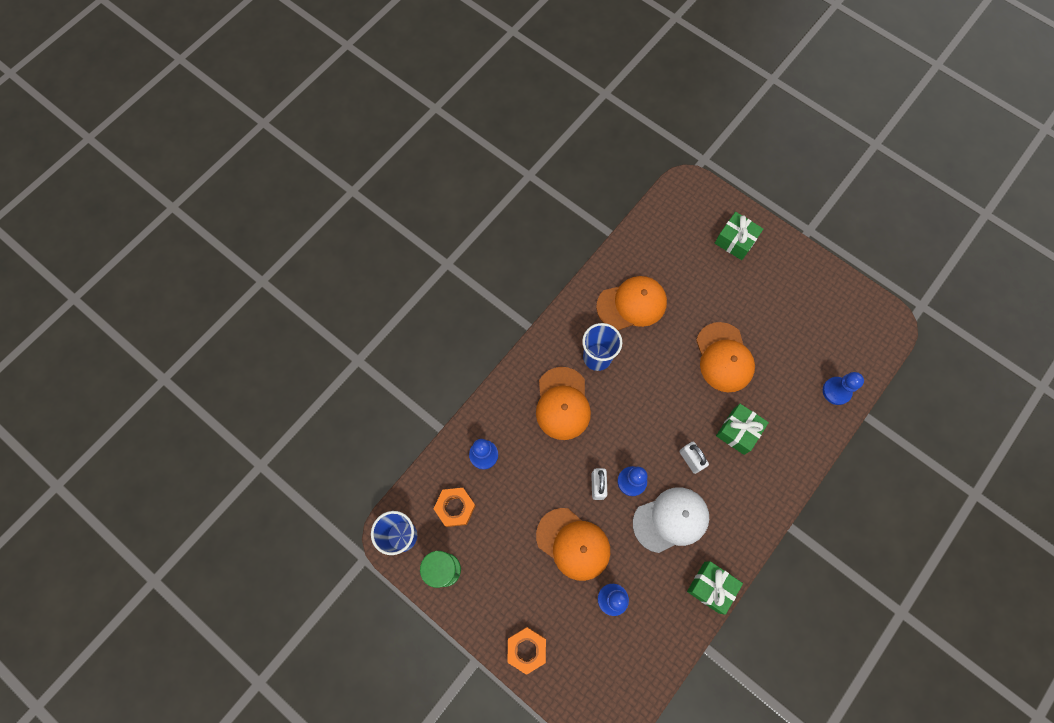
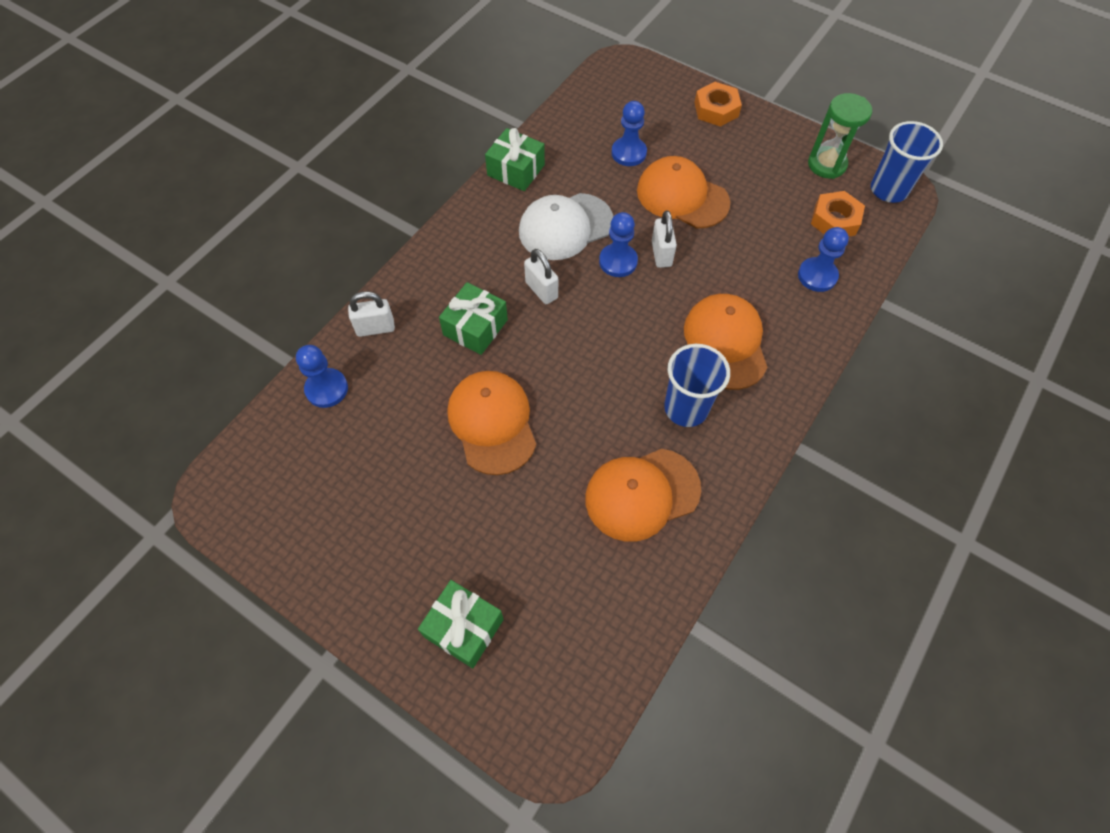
camera: 175 degrees right, 10 degrees down
(810, 437) = (375, 328): none -> white padlock

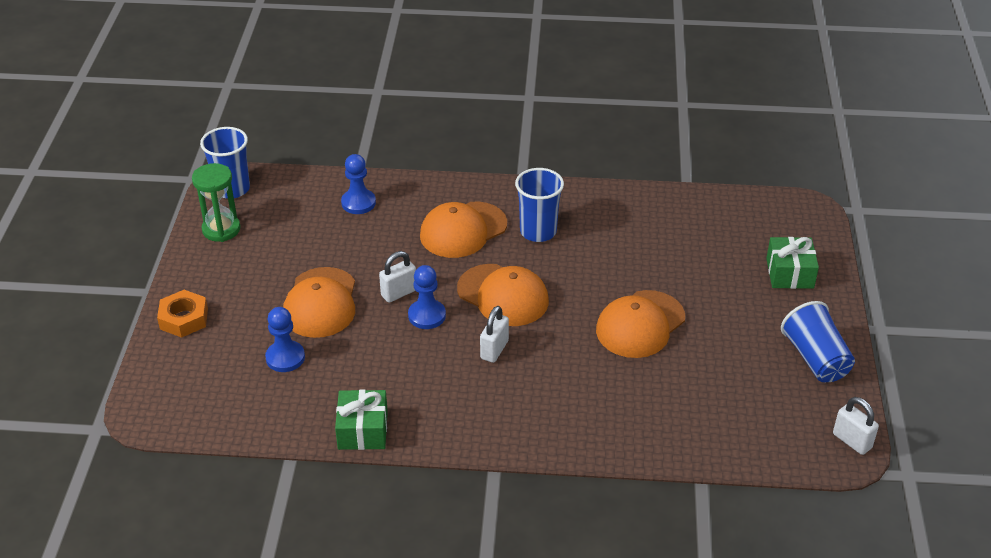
camera: 120 degrees left, 20 degrees down
(326, 389) = (702, 438): blue pawn -> none
(333, 556) = (815, 359): none -> blue cup
(375, 328) = (620, 439): white padlock -> white padlock (852, 441)
(475, 327) = (565, 374): green gift -> none
(565, 227) = (411, 364): white cap -> none
(642, 494) = (623, 230): orange cap -> orange cap (503, 295)
(835, 220) = (288, 209): orange nut -> none

